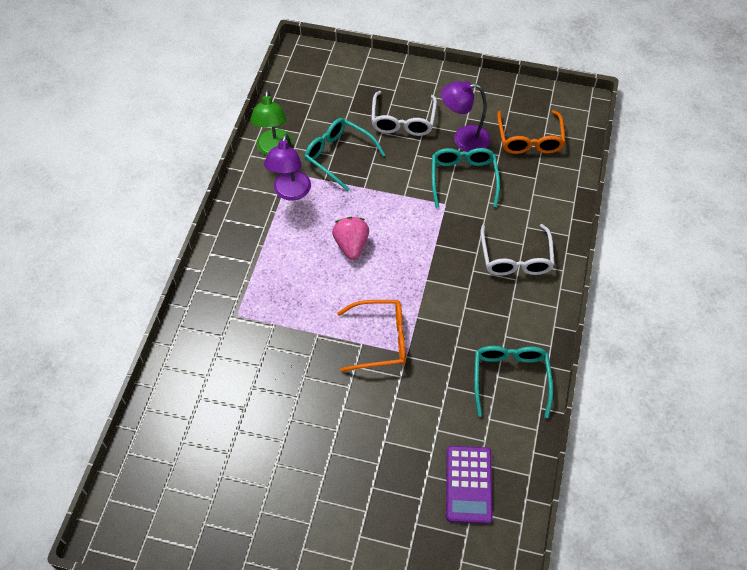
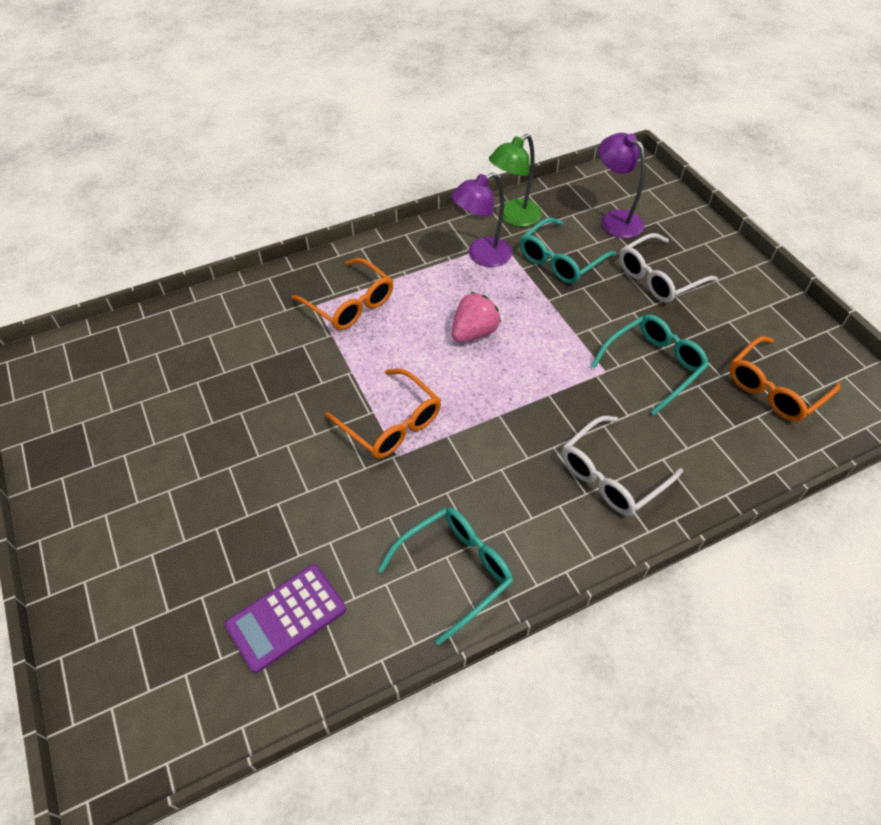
camera: 50 degrees right, 5 degrees down
(257, 295) = (350, 304): none -> orange glasses
(338, 156) = (560, 260): turquoise glasses -> turquoise glasses turned 135 degrees counterclockwise
(463, 139) = (700, 335): purple lamp -> purple lamp (615, 219)

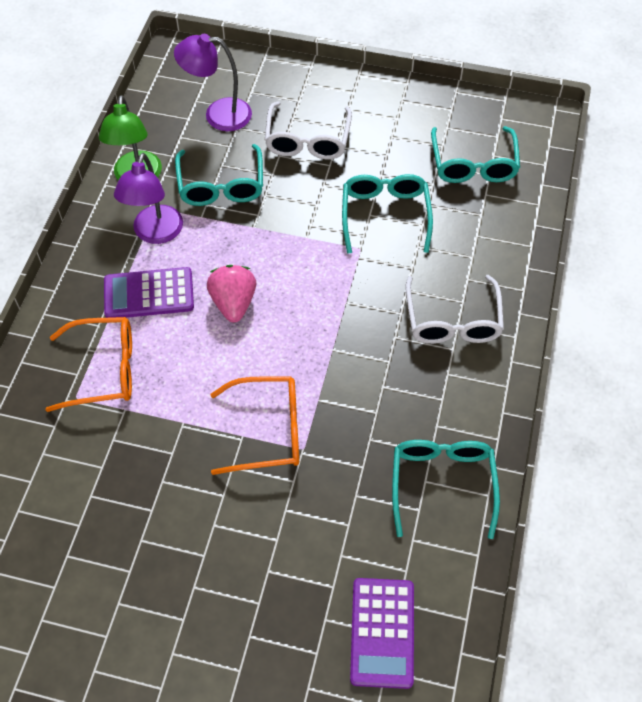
camera: 50 degrees left, 5 degrees up
(431, 285) = (149, 294): none -> purple calculator
(774, 388) = (473, 164): orange glasses -> turquoise glasses

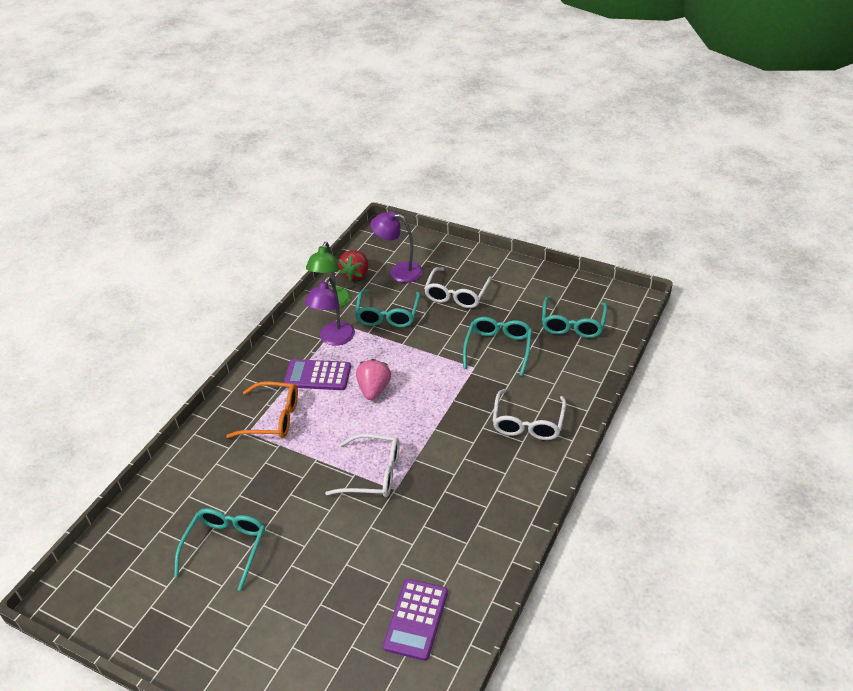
camera: 15 degrees right, 15 degrees down
(158, 127) = (356, 274): none -> red strawberry
(268, 431) = (373, 474): orange glasses -> white glasses
(442, 484) = (489, 528): turquoise glasses -> turquoise glasses (225, 547)

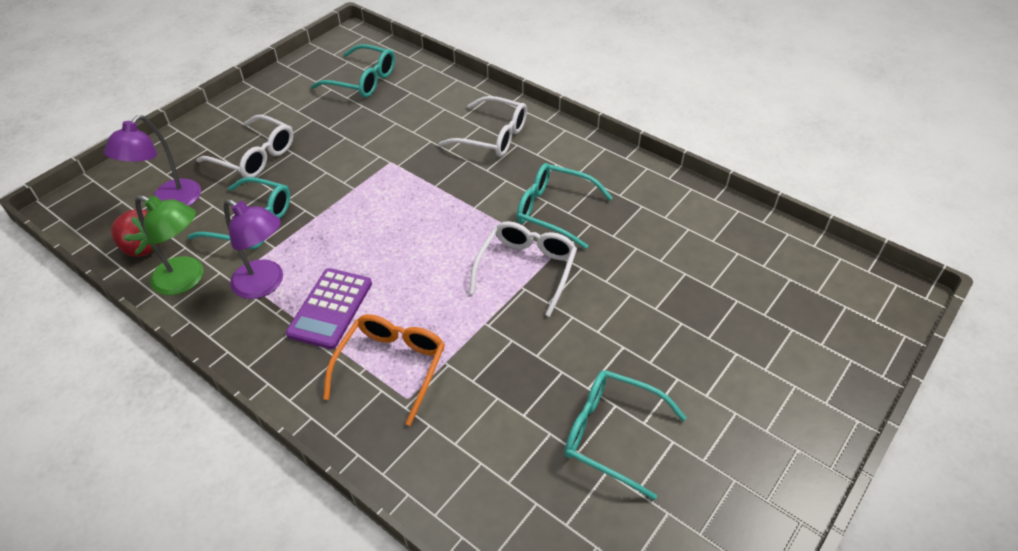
camera: 80 degrees left, 5 degrees up
(374, 389) = (385, 253): pink strawberry -> none
(416, 619) = (733, 257): purple calculator -> none
(498, 348) = (370, 138): turquoise glasses -> turquoise glasses (554, 211)

